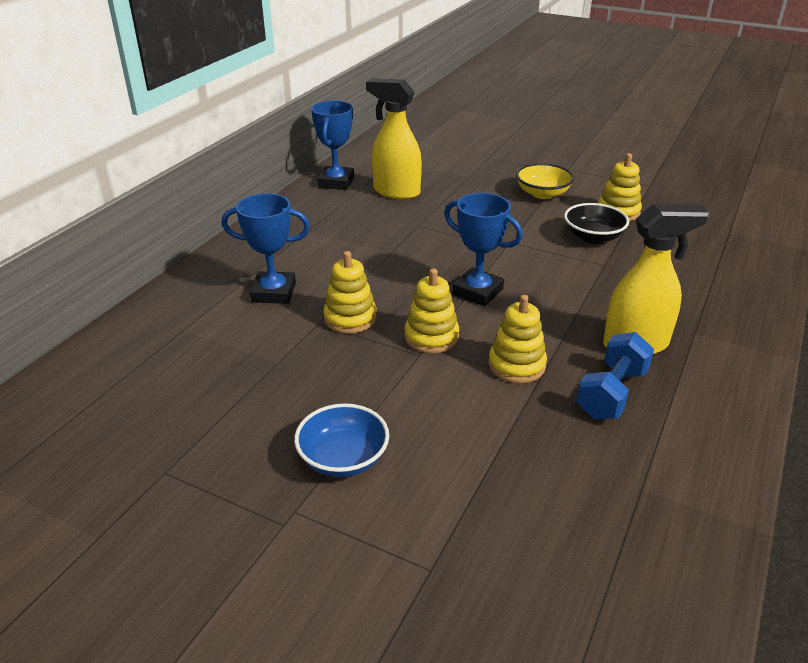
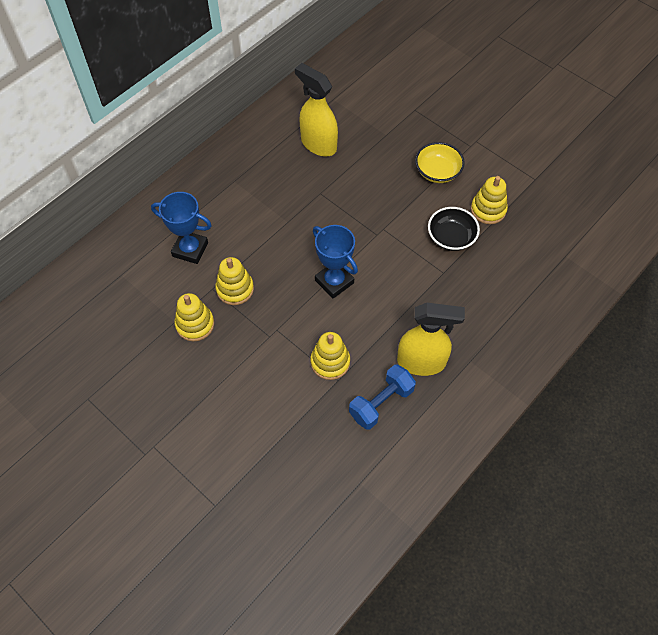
camera: 15 degrees right, 25 degrees up
(336, 182) = (274, 121): blue trophy -> none
(343, 458) = (192, 414): blue bowl -> none
(431, 337) = (283, 321): yellow stacking toy -> yellow stacking toy (195, 324)

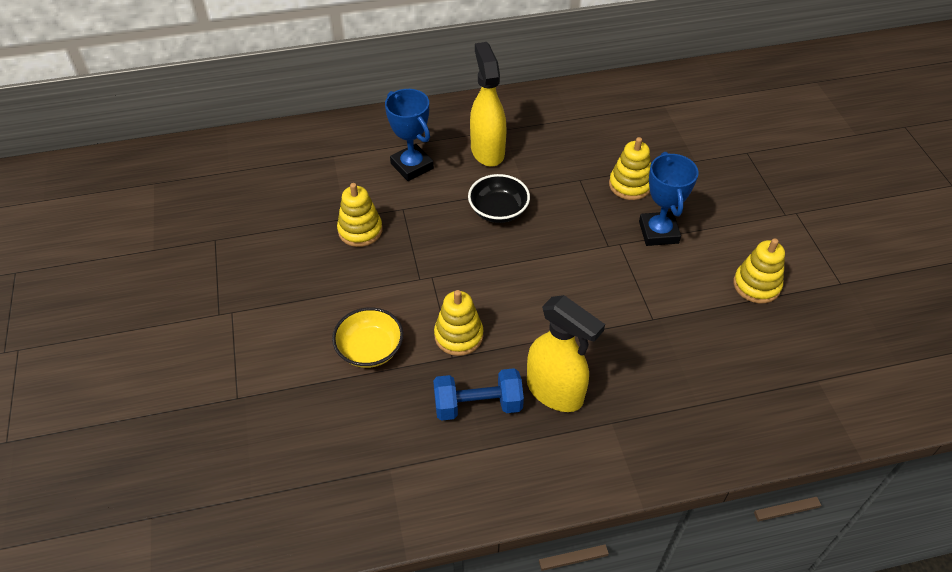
camera: 35 degrees right, 10 degrees down
(235, 289) = (423, 220): yellow stacking toy -> yellow stacking toy (630, 185)
(318, 144) = (614, 137): yellow spray bottle -> yellow spray bottle (487, 151)
(334, 281) = (526, 265): blue trophy -> blue trophy (658, 232)
(437, 172) = (726, 221): yellow bowl -> yellow bowl (370, 349)
(451, 237) = (690, 290): black bowl -> black bowl (498, 210)

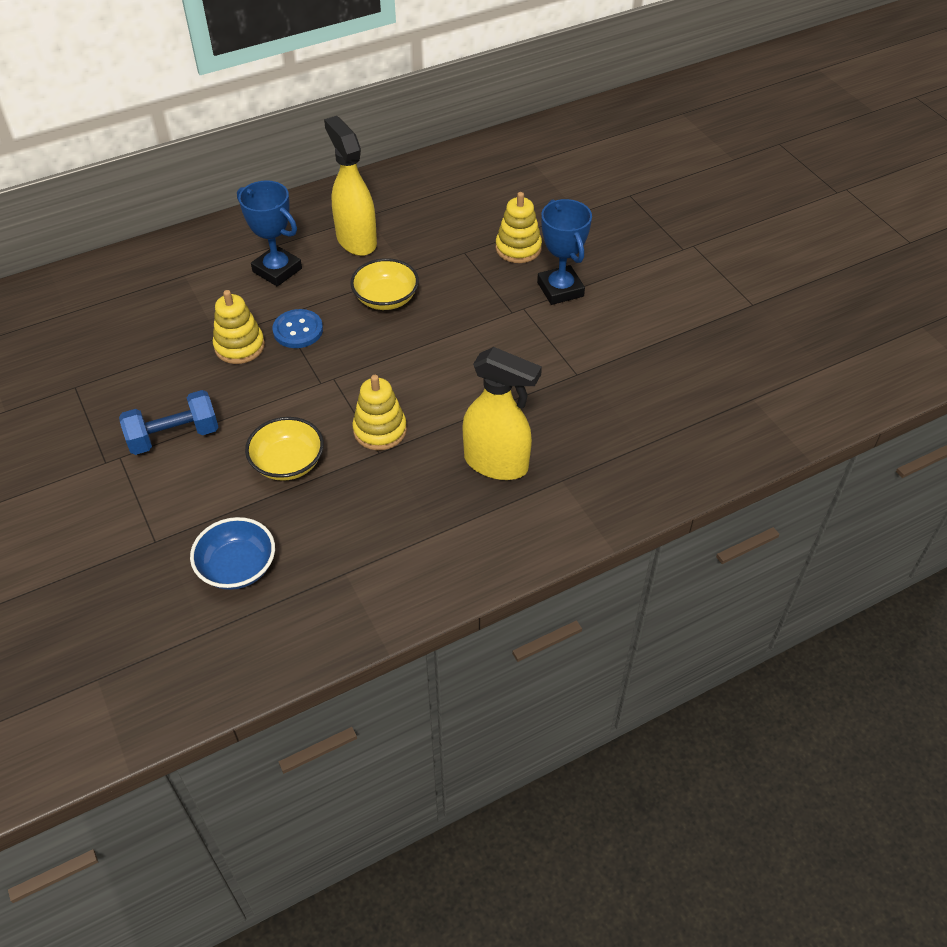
camera: 15 degrees left, 0 degrees up
(298, 440) = (237, 567): none -> blue bowl
(414, 225) = (298, 330): none -> blue button
(478, 405) = (420, 493): blue dumbbell -> blue dumbbell (174, 436)
(498, 210) = (386, 298): black bowl -> yellow bowl
(756, 285) = (671, 322): yellow stacking toy -> none

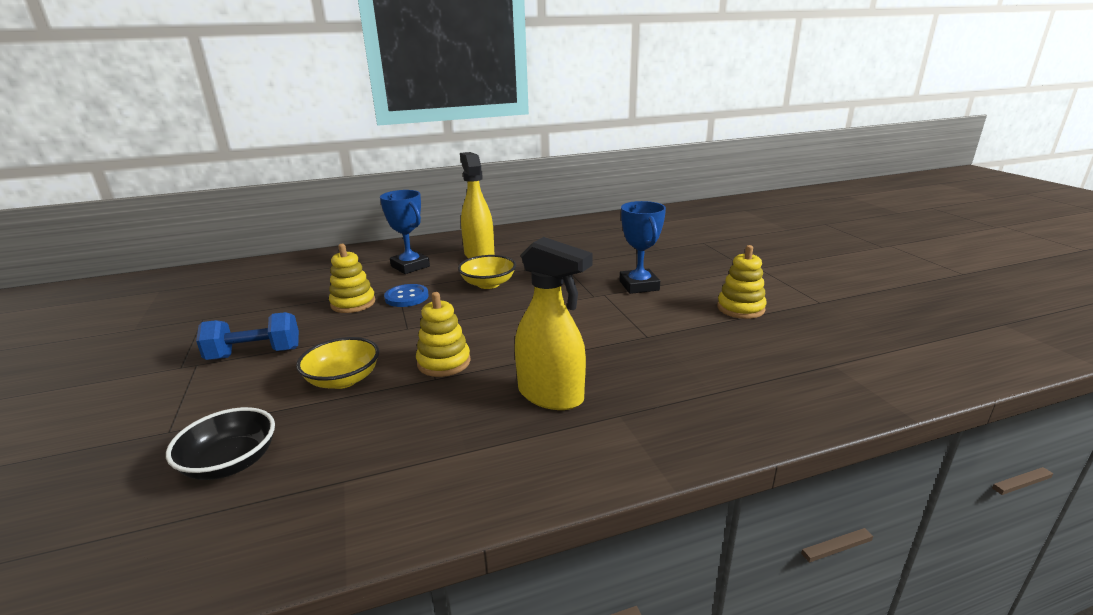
camera: 10 degrees right, 25 degrees down
(237, 567) = (231, 463): blue bowl -> black bowl
(518, 248) = (607, 263): yellow stacking toy -> yellow stacking toy (740, 308)

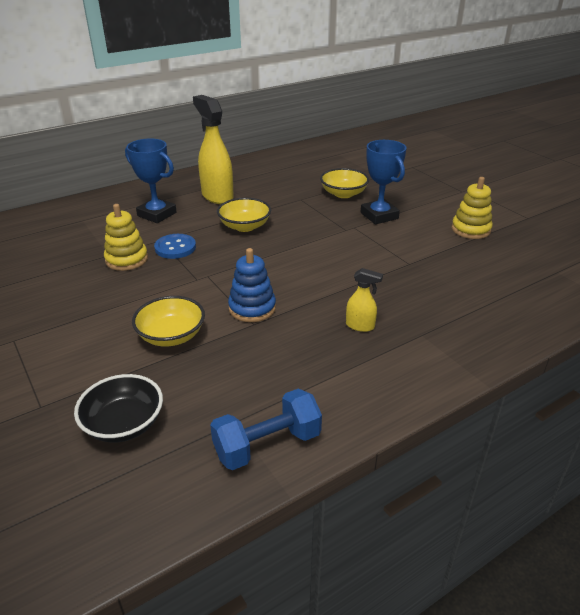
camera: 15 degrees left, 10 degrees up
(255, 354) = (66, 322): blue dumbbell -> blue dumbbell (267, 445)
(444, 362) = (252, 308): yellow stacking toy -> blue stacking toy
(551, 395) = (360, 326): yellow spray bottle -> yellow spray bottle, size x0.48
(611, 262) = (343, 194): none -> yellow bowl

